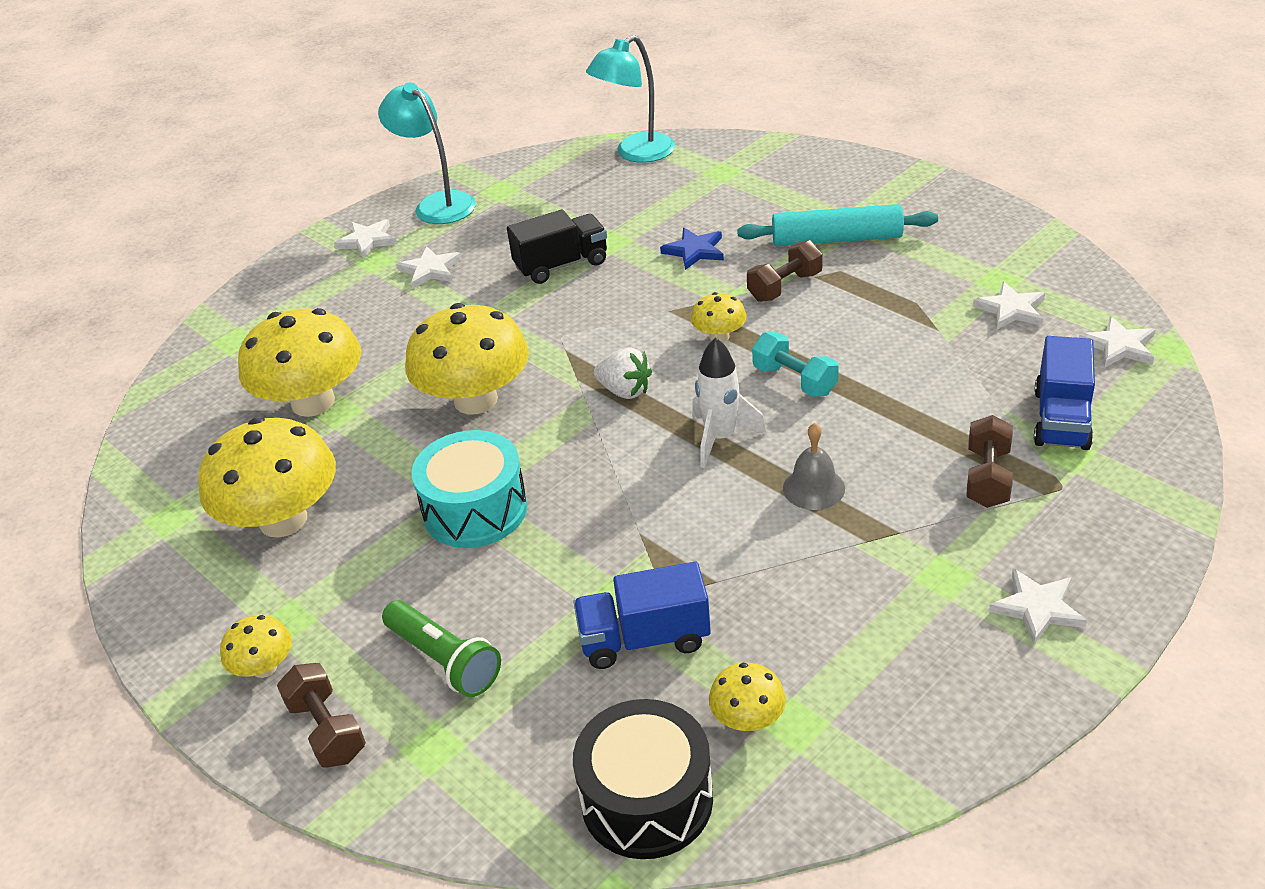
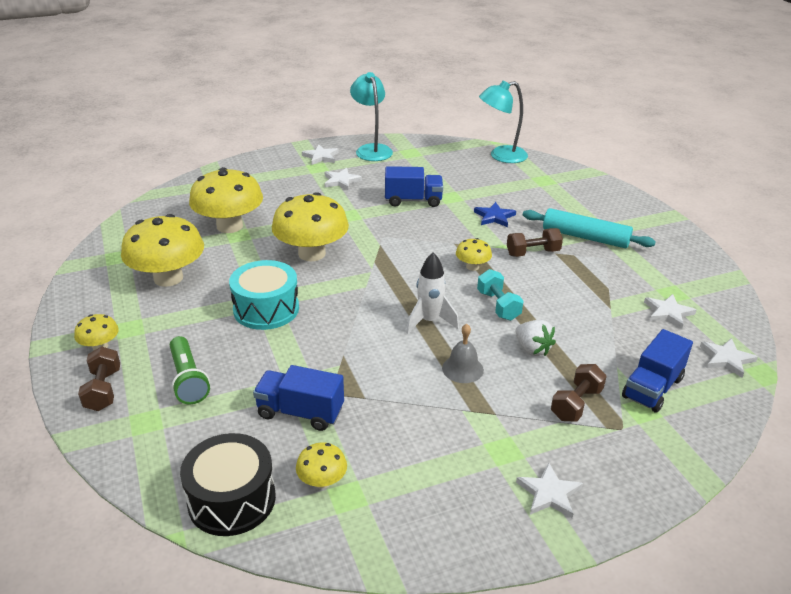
camera: 20 degrees right, 5 degrees down
(561, 265) = (413, 200): black truck -> blue truck
(625, 391) = (395, 277): white strawberry -> white strawberry (532, 349)

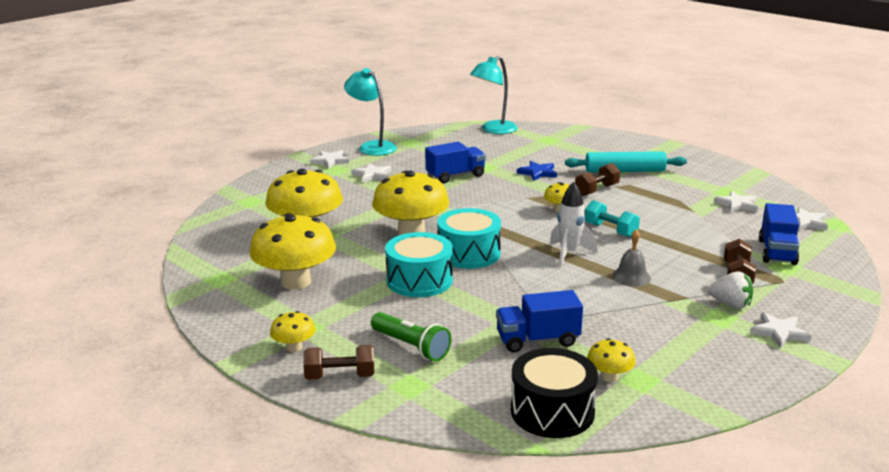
camera: 25 degrees left, 10 degrees down
(103, 390) = (340, 376): brown dumbbell -> brown dumbbell turned 60 degrees counterclockwise
(338, 292) = (469, 253): none -> turquoise drum
(532, 349) = (668, 251): white strawberry -> white strawberry (730, 304)

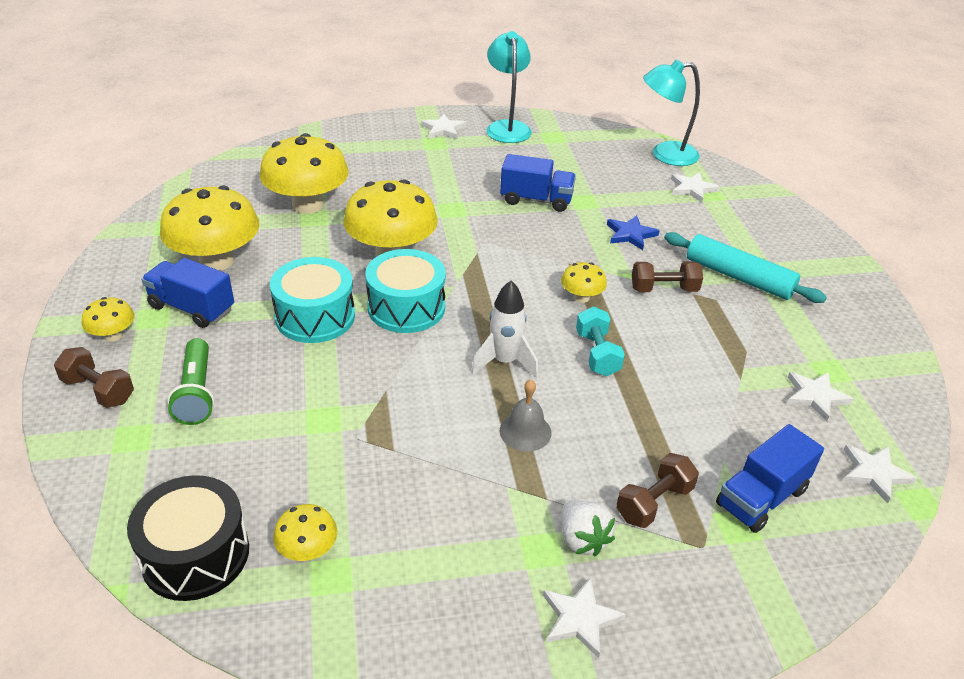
camera: 35 degrees right, 15 degrees up
(372, 175) = (457, 164): white star -> white star (692, 189)
(537, 340) = (311, 456): blue truck -> blue truck (192, 308)

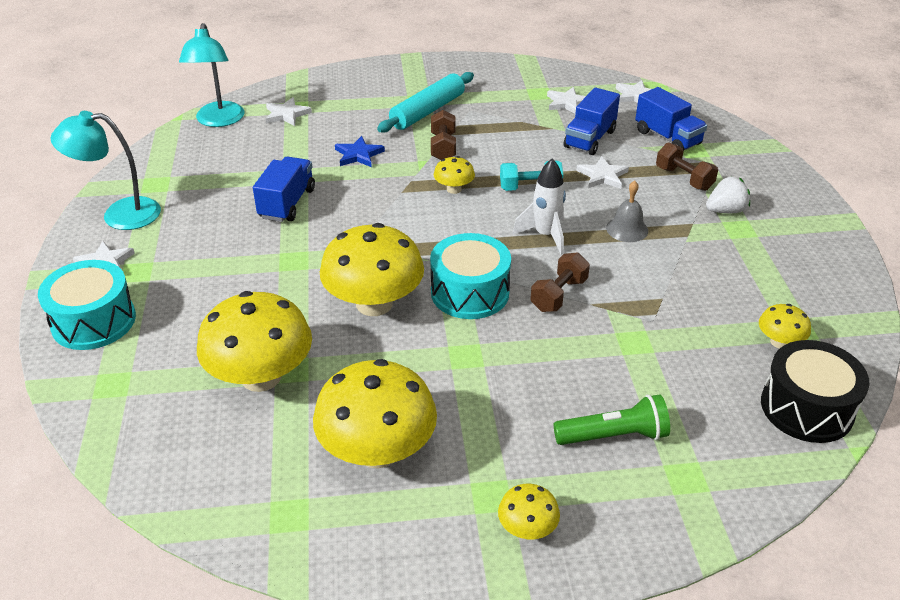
camera: 85 degrees left, 0 degrees up
(99, 390) = (623, 521): brown dumbbell -> brown dumbbell (558, 295)
(192, 308) = (473, 461): blue truck -> blue truck (589, 139)
(315, 316) = (486, 356): turquoise drum -> turquoise drum (93, 321)
(580, 619) = (789, 217): white star -> white star (602, 176)

